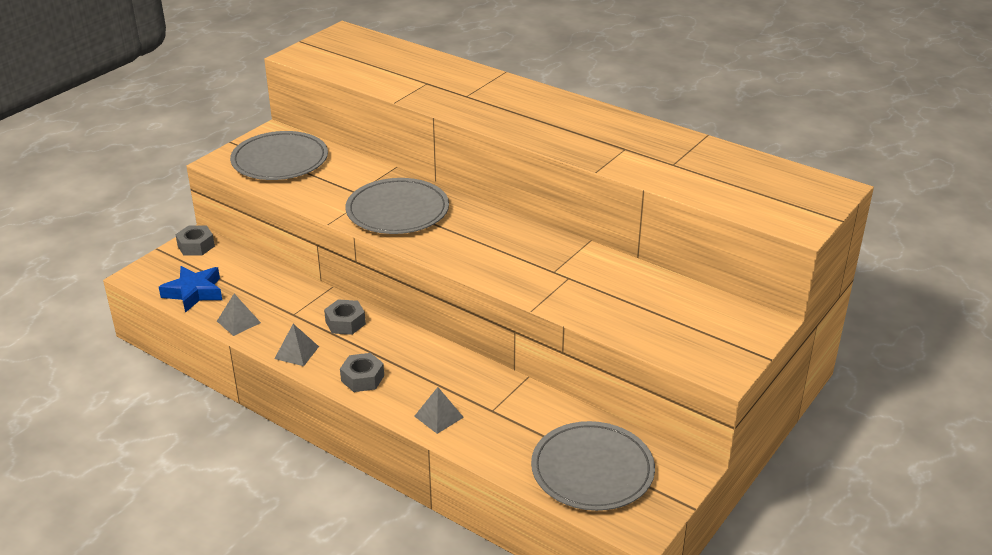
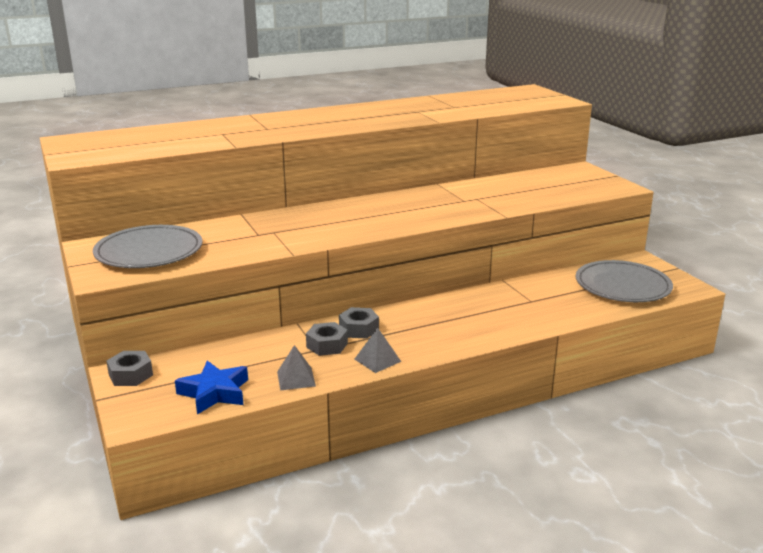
camera: 60 degrees left, 10 degrees down
(362, 378) = (445, 339): grey nut -> grey nut (327, 345)
(397, 210) = (312, 226): grey plate -> none
(438, 416) = (522, 321): grey pyramid -> none

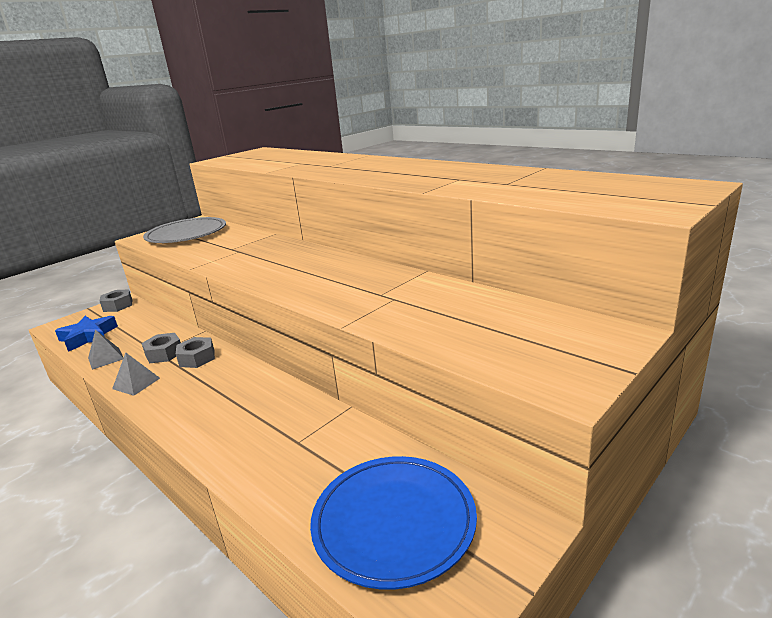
camera: 70 degrees right, 0 degrees up
(622, 286) = (393, 522): grey plate -> blue plate

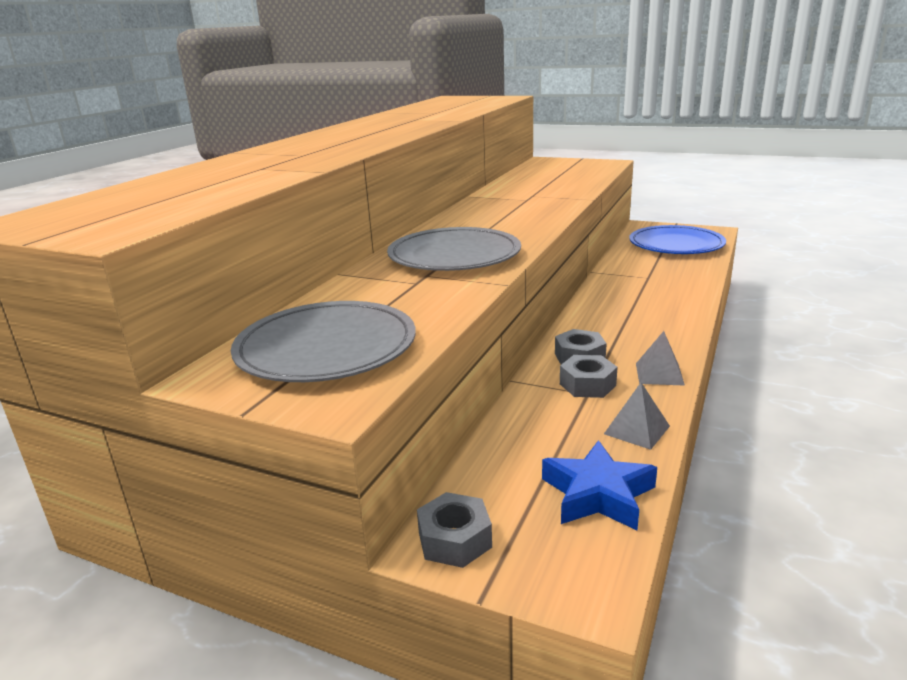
camera: 110 degrees left, 0 degrees up
(260, 258) = (454, 255): none -> grey plate

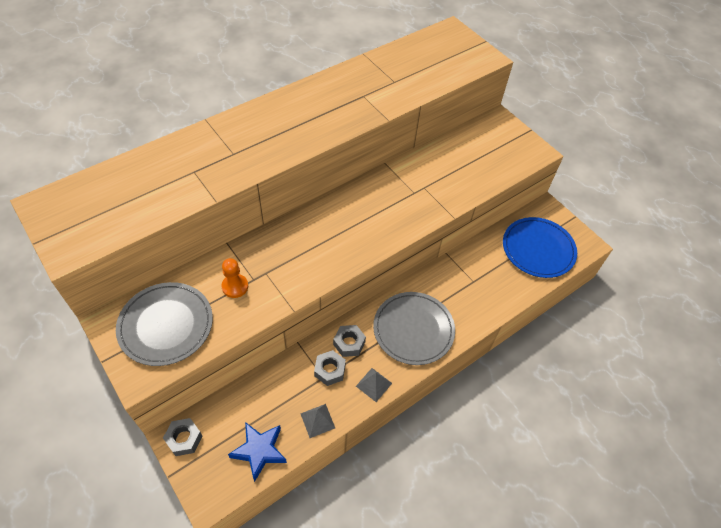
camera: 25 degrees right, 30 degrees up
(396, 293) = (235, 286): none -> orange pawn
(454, 255) = (299, 256): grey plate -> grey plate (413, 329)

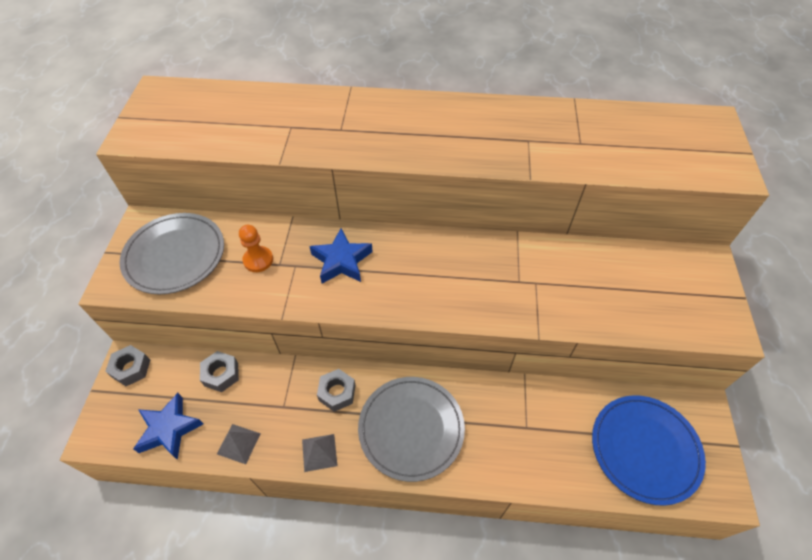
camera: 45 degrees right, 0 degrees up
(294, 249) = (341, 261): none -> blue star
(330, 370) = (295, 405): grey nut -> grey nut (221, 374)

